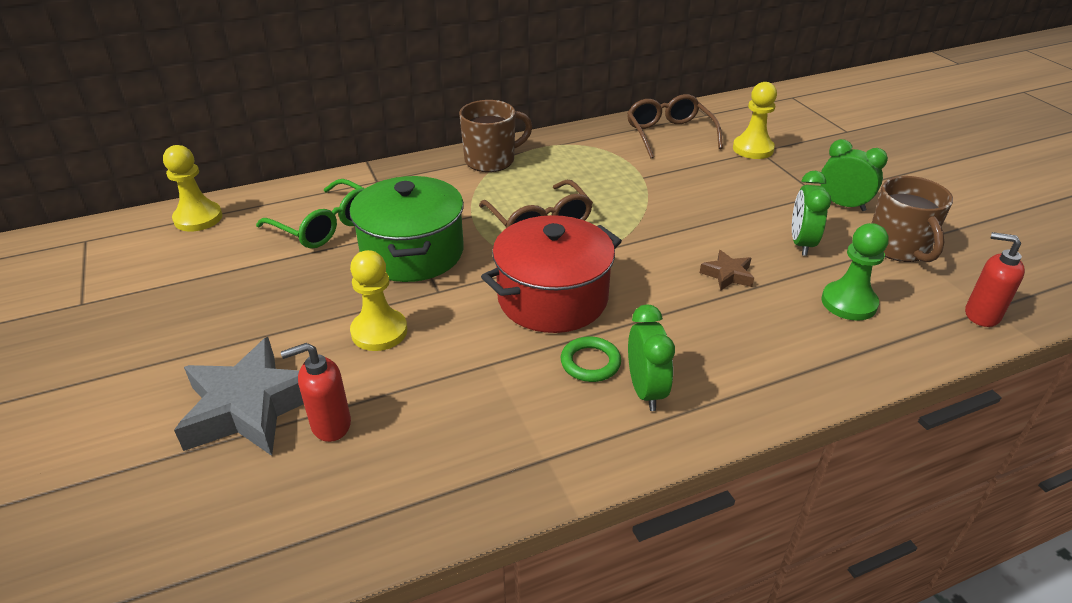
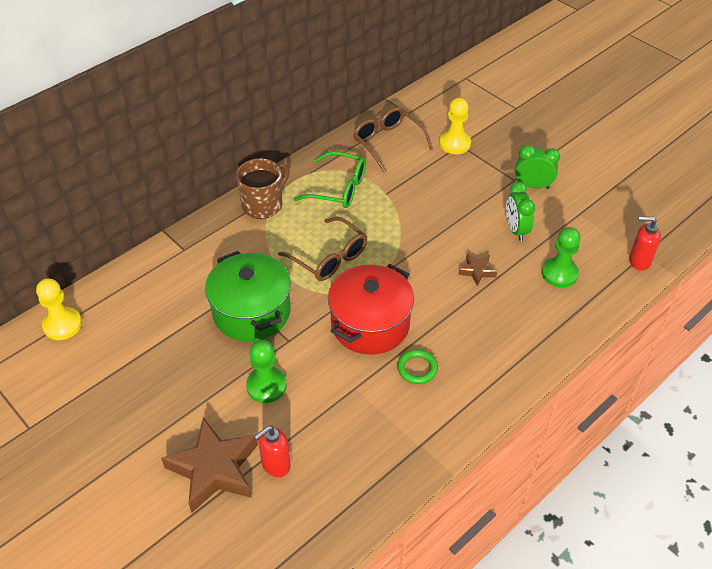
camera: 20 degrees left, 10 degrees up
(250, 407) = (214, 469): grey star -> brown star
(325, 226) = (170, 305): green glasses -> green glasses (339, 188)
(379, 332) = (266, 386): yellow pawn -> green pawn
(645, 390) = (459, 379): green clock -> none
(898, 248) = (578, 217): brown mug -> none

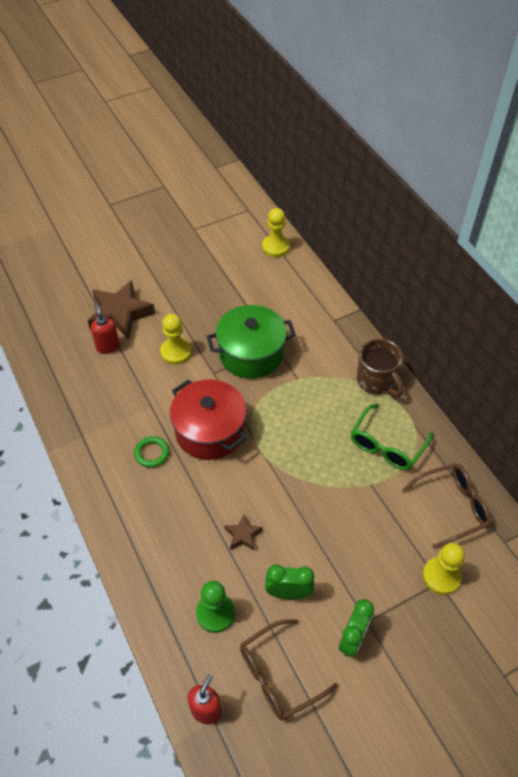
camera: 105 degrees right, 5 degrees up
(266, 386) = (176, 352): green pawn -> yellow pawn
(329, 258) = (295, 418): brown glasses -> brown glasses (278, 675)

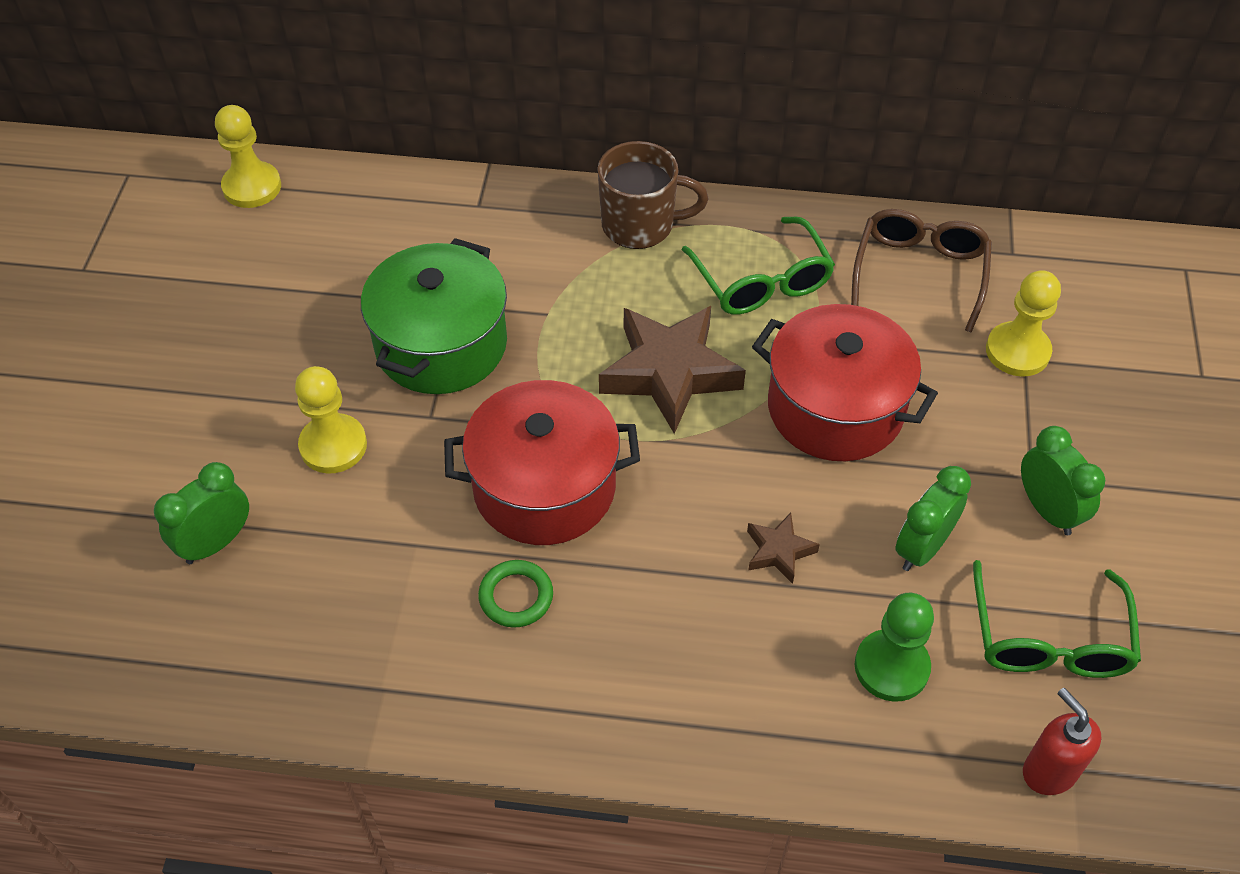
camera: 55 degrees left, 0 degrees up
(108, 346) = (216, 543): red soap dispenser -> green clock
(120, 314) = (160, 483): brown star -> brown star (670, 373)
(278, 675) = (1049, 639): brown glasses -> green glasses
(338, 515) = (835, 408): none -> red pot

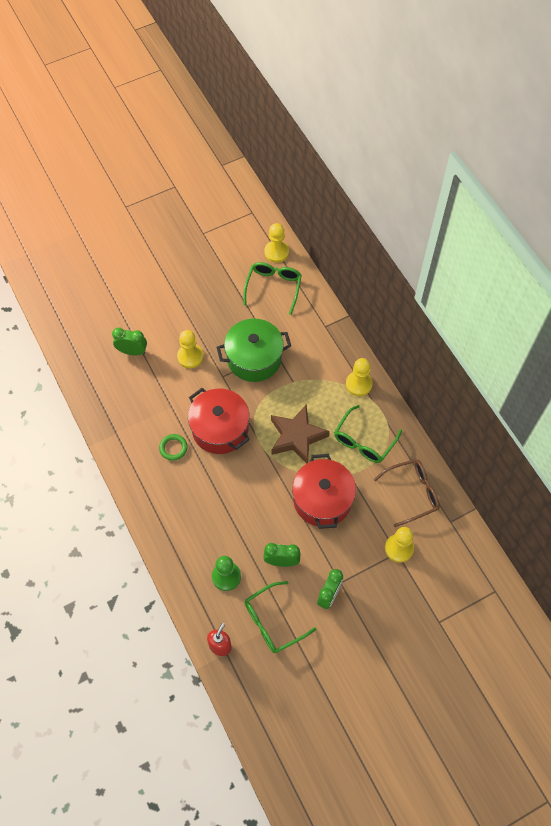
camera: 55 degrees right, 10 degrees up
(320, 231) = (273, 287): none -> green glasses
(640, 225) = (359, 384): brown mug -> yellow pawn
(779, 551) = (247, 516): brown star -> none

